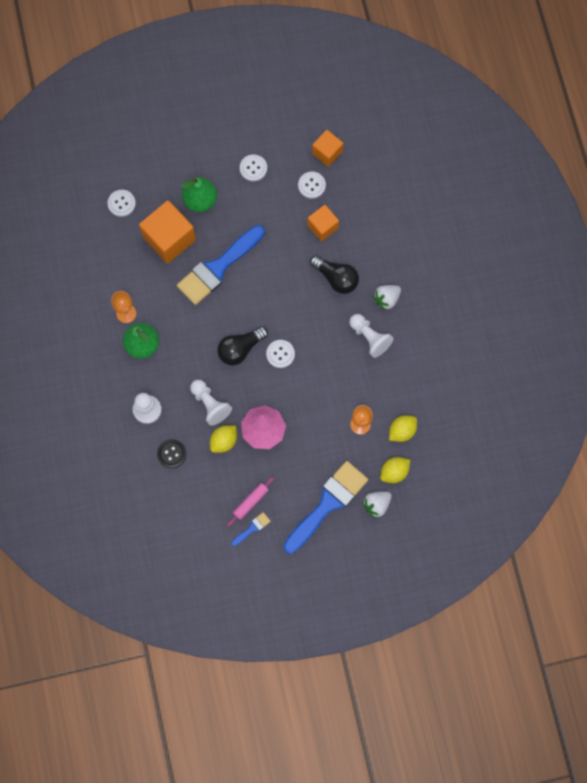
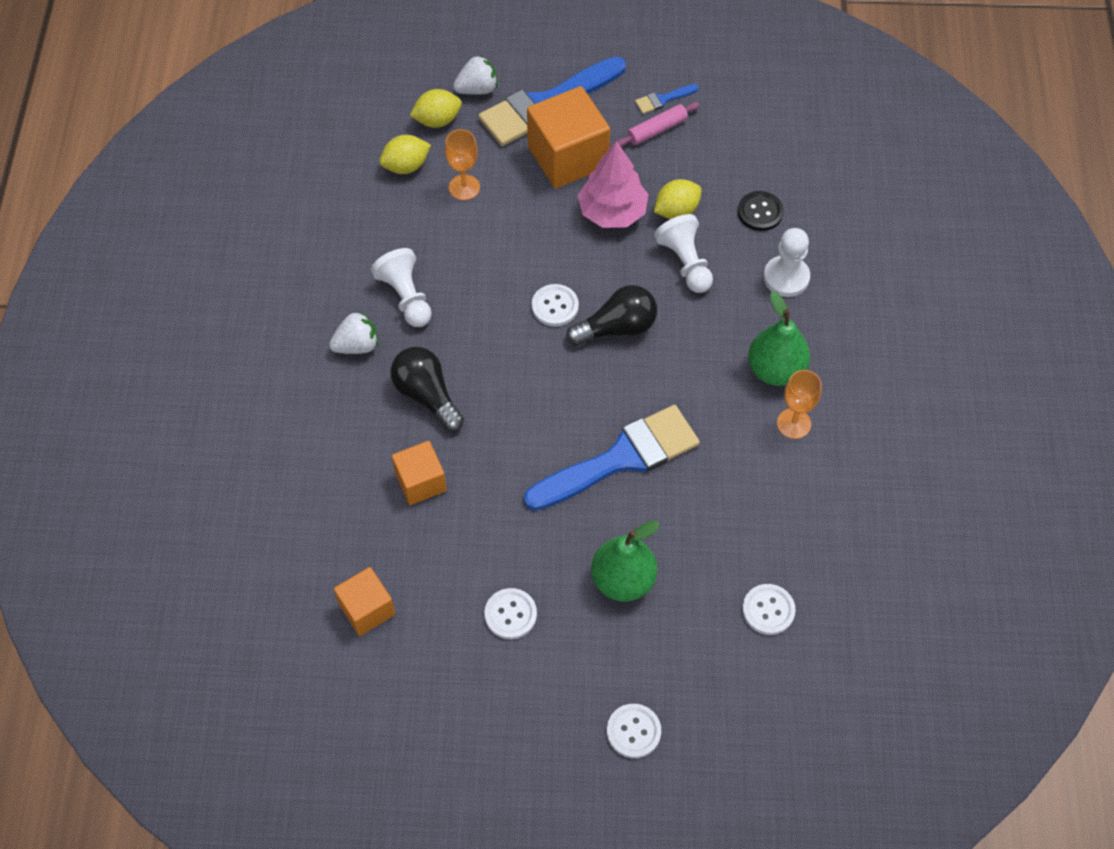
camera: 165 degrees left, 15 degrees down
(169, 239) = (694, 527): orange cube -> orange cube (568, 157)
(311, 185) = (415, 557): white button -> white button (633, 731)

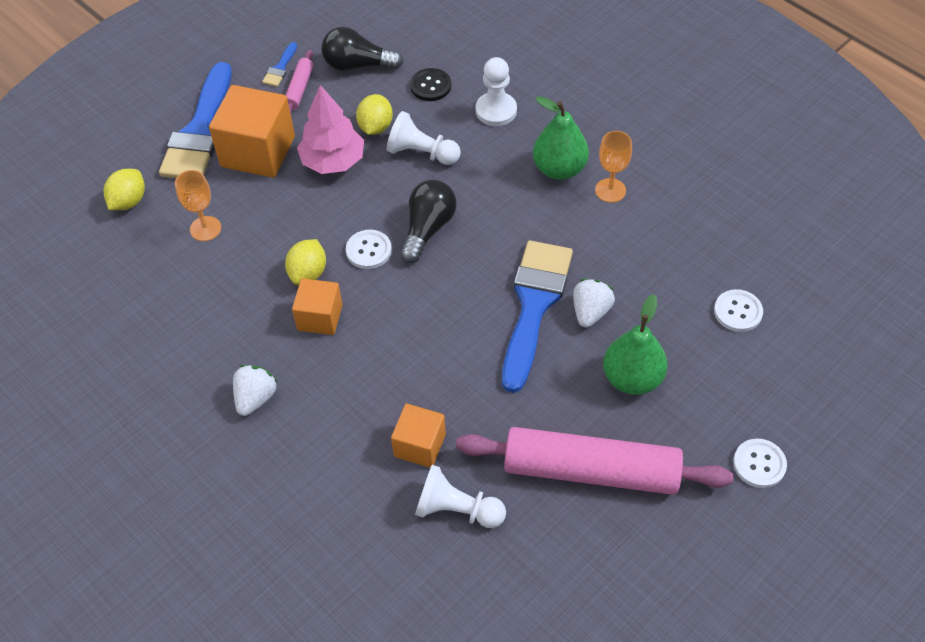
camera: 45 degrees left, 5 degrees down
(367, 609) = (491, 567): orange cube -> orange cube (320, 317)
(406, 166) = (142, 249): yellow lemon -> yellow lemon (308, 273)
(406, 297) = (252, 334): white pawn -> white pawn (457, 509)
(427, 395) = (351, 385): black light bulb -> black light bulb (358, 65)
(477, 89) = (134, 159): white strawberry -> white strawberry (590, 312)
(510, 614) = (591, 471): white button -> pink rolling pin

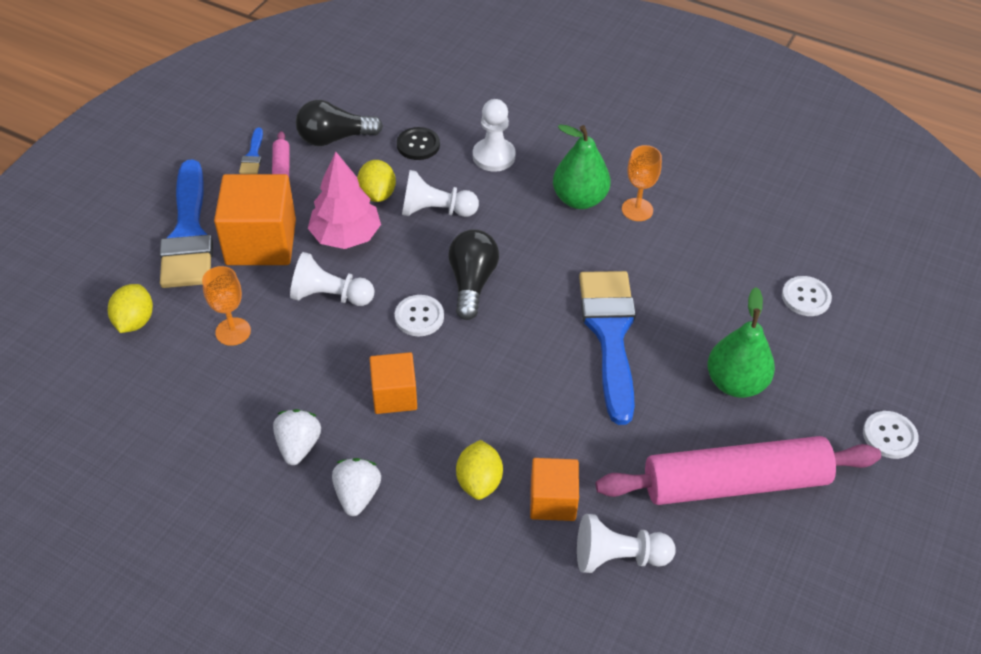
camera: 20 degrees left, 5 degrees down
(298, 214) = (330, 296): none -> white pawn
(308, 273) = (364, 353): yellow lemon -> yellow lemon (479, 481)
(590, 312) = (668, 328): white strawberry -> white strawberry (298, 446)

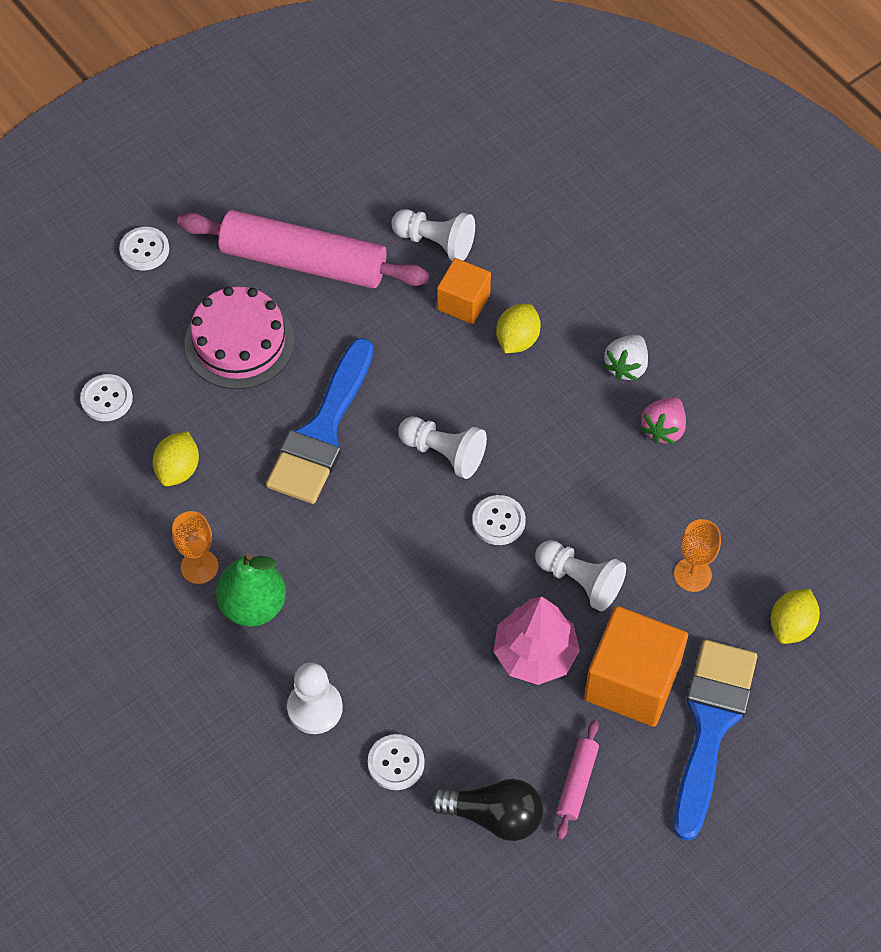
camera: 155 degrees left, 10 degrees up
(253, 155) = (604, 825): blue brush -> none
(298, 446) = (663, 429): white strawberry -> pink strawberry
(377, 194) = (477, 702): yellow lemon -> yellow lemon (178, 469)
(394, 395) = (558, 446): orange cube -> none
(418, 145) = (396, 763): black button -> white button
(435, 210) = (421, 652): white pawn -> white pawn (443, 453)
(472, 283) = (426, 541): black light bulb -> none
(735, 383) = (239, 342): green pear -> pink cake

